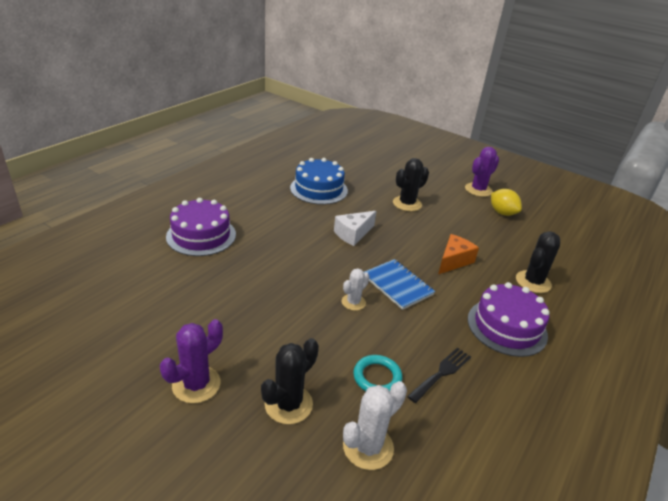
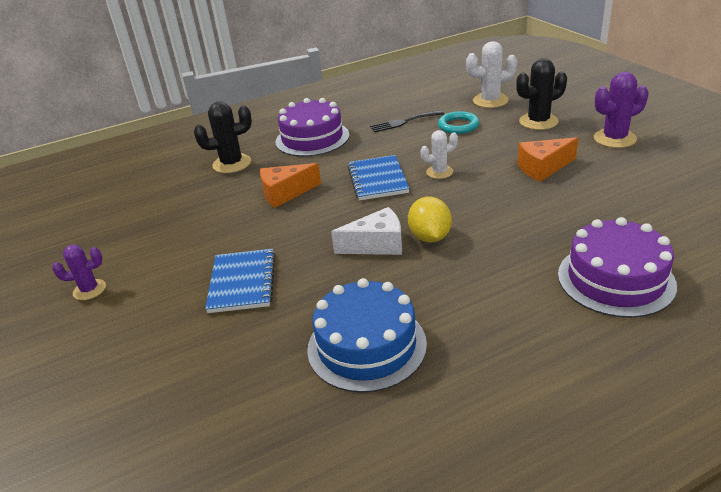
camera: 145 degrees left, 0 degrees up
(264, 323) = (543, 168): none -> orange cheese
(407, 204) = (242, 282): black cactus -> blue notebook
(478, 190) = (89, 290): purple cactus -> purple cactus, size x0.64
(502, 213) = (126, 243): yellow lemon -> yellow lemon (430, 237)

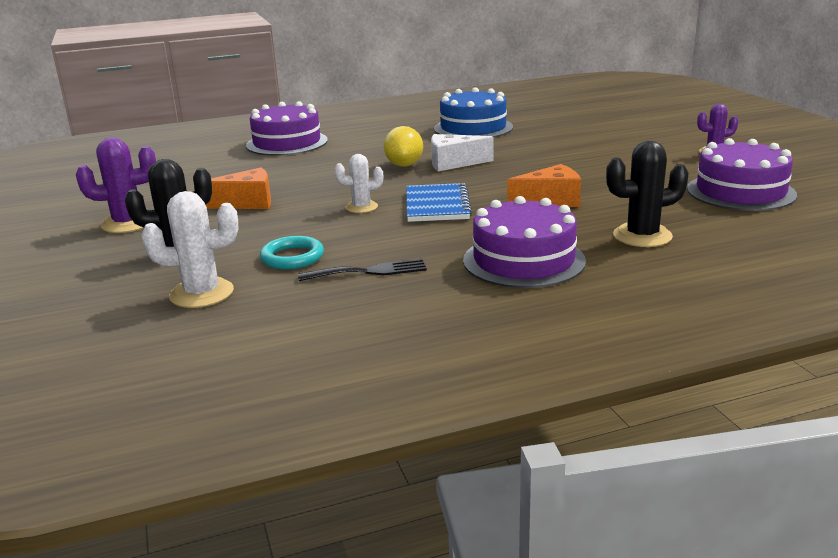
camera: 175 degrees left, 10 degrees down
(126, 219) = (740, 192): none -> purple cake
(242, 282) = (572, 151): blue notebook -> none

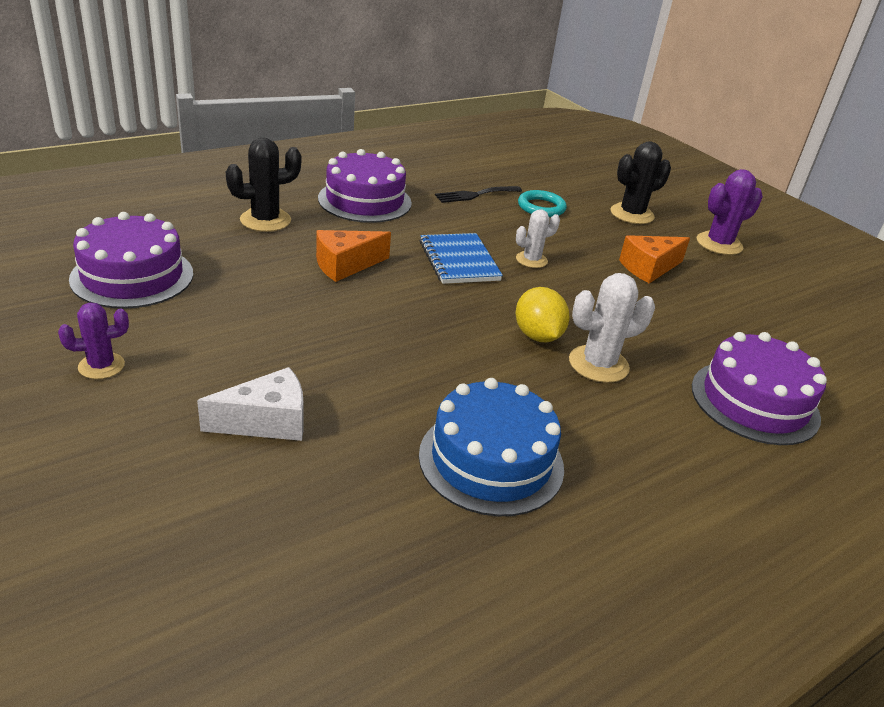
camera: 160 degrees right, 10 degrees up
(201, 293) = (572, 183): white cactus -> white cactus (598, 364)
(453, 163) = (476, 339): white cheese -> white cheese (267, 422)

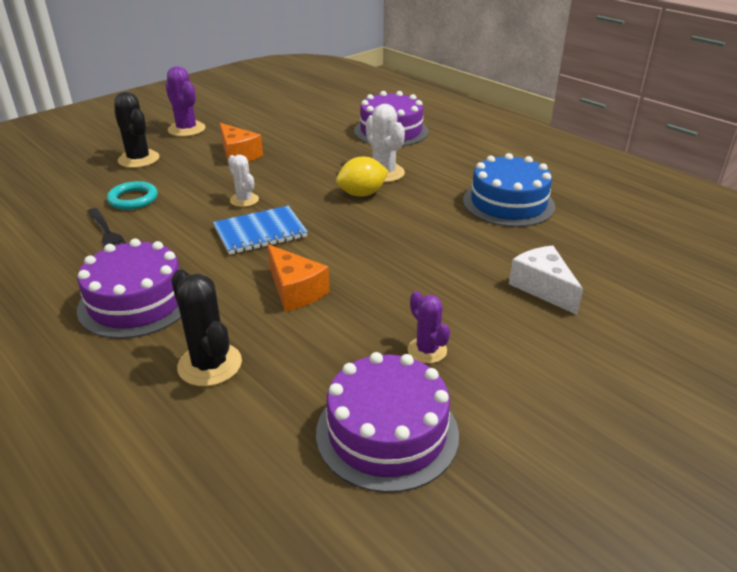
camera: 95 degrees left, 0 degrees up
(101, 366) = (548, 394): purple cactus -> purple cactus (427, 350)

